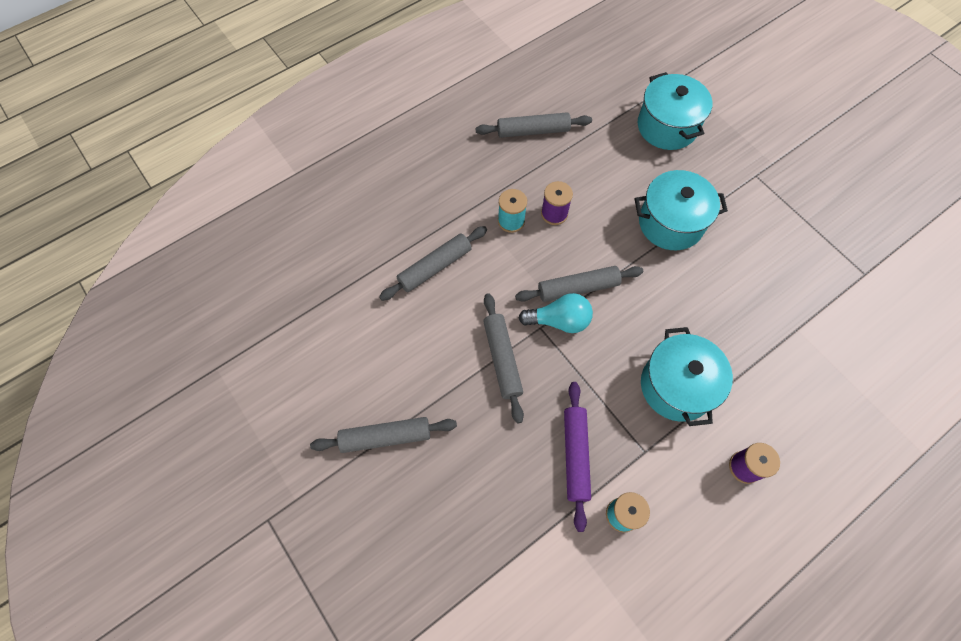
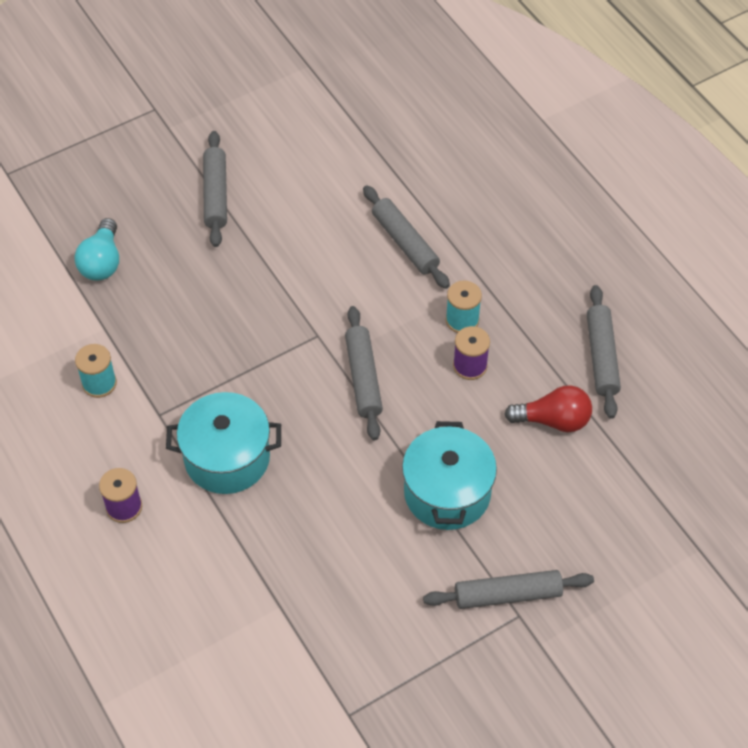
camera: 95 degrees right, 10 degrees down
(502, 359) = (284, 296): grey rolling pin -> grey rolling pin (507, 595)
(559, 321) = (323, 354): turquoise light bulb -> turquoise light bulb (102, 262)
(575, 455) = (167, 350): purple rolling pin -> none
(594, 159) = (553, 420): none -> red light bulb
(667, 126) = (608, 518): turquoise pot -> none

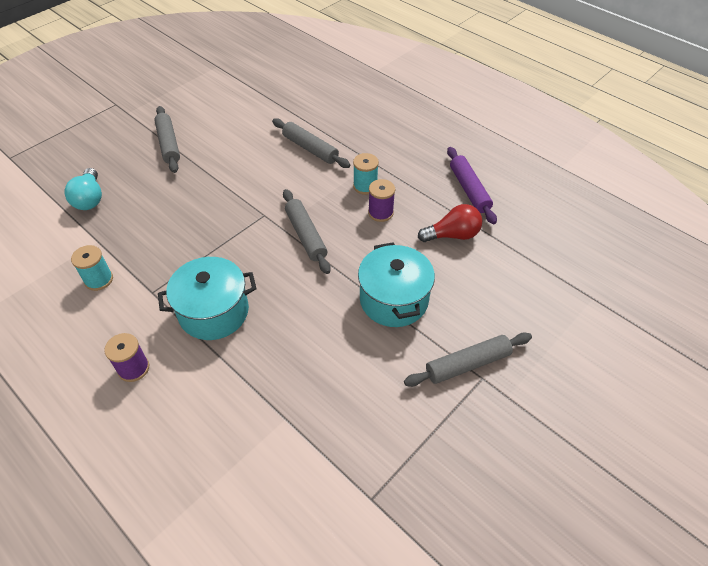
camera: 15 degrees left, 5 degrees down
(601, 357) = (469, 190): grey rolling pin -> purple rolling pin

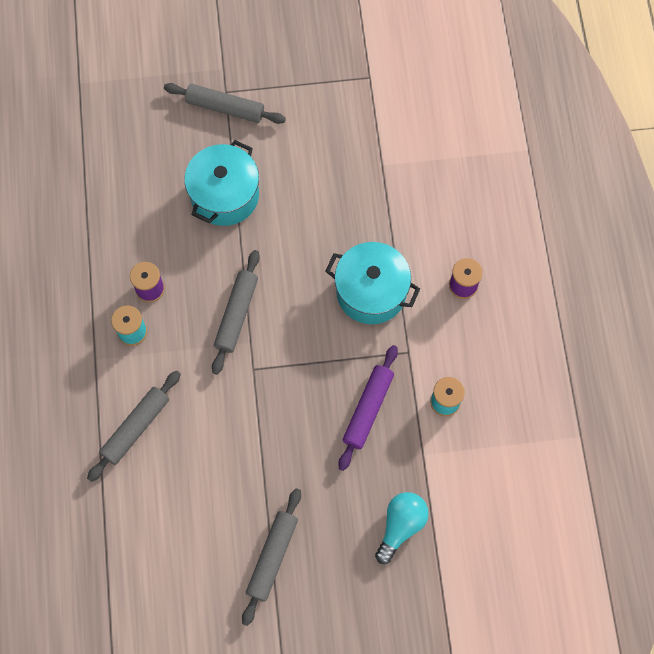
camera: 140 degrees left, 20 degrees up
(310, 149) = (136, 427): grey rolling pin -> grey rolling pin turned 45 degrees clockwise
(452, 235) = (116, 217): red light bulb -> none
(469, 190) = (46, 252): purple rolling pin -> purple rolling pin (368, 409)

